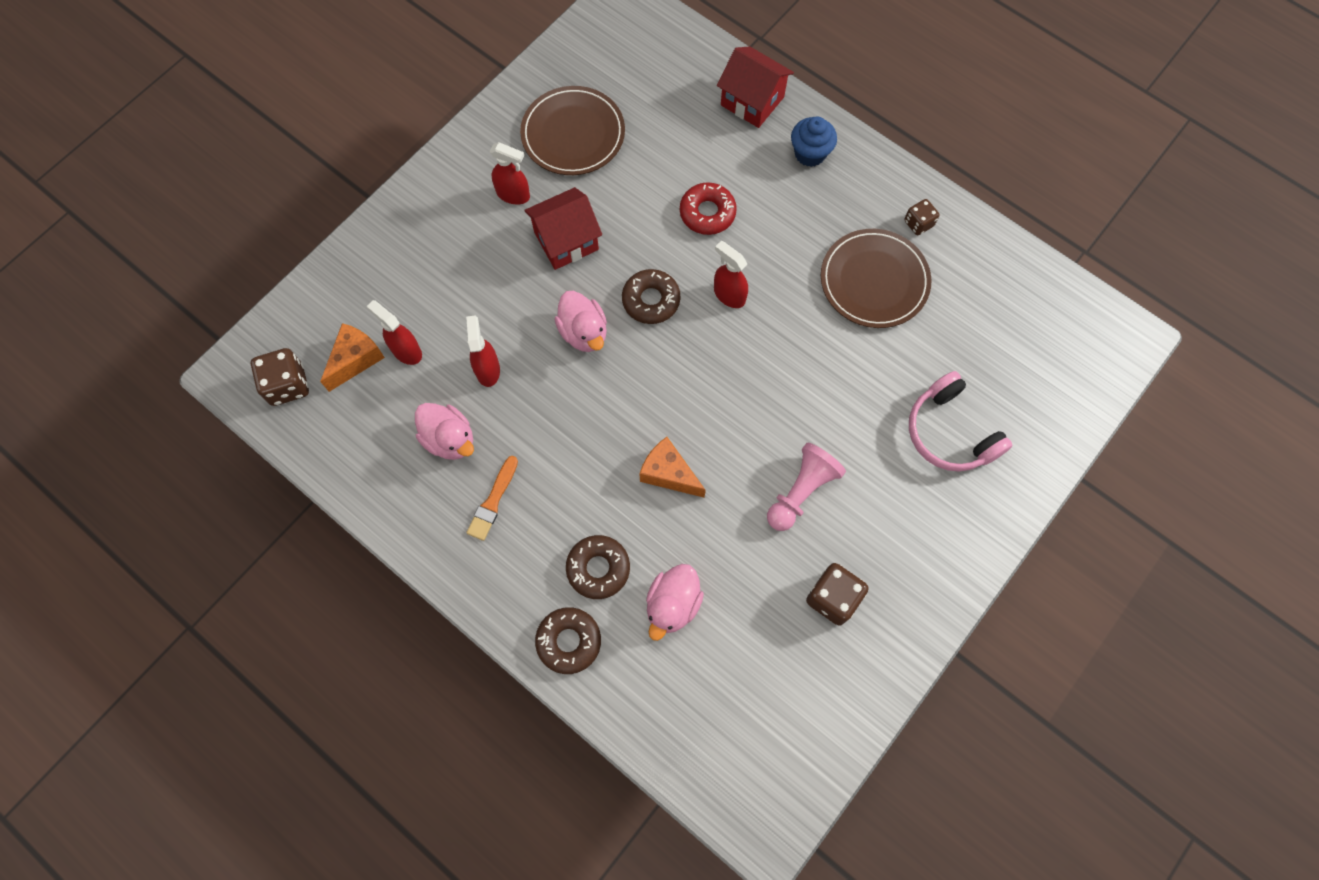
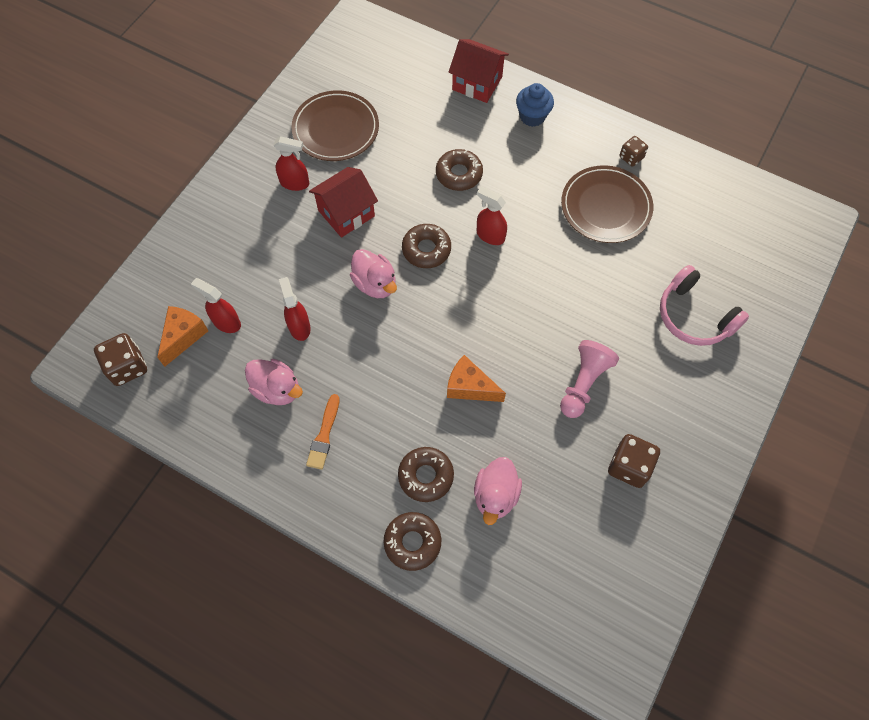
camera: 10 degrees left, 5 degrees down
(707, 213) = (459, 174): red donut -> brown donut

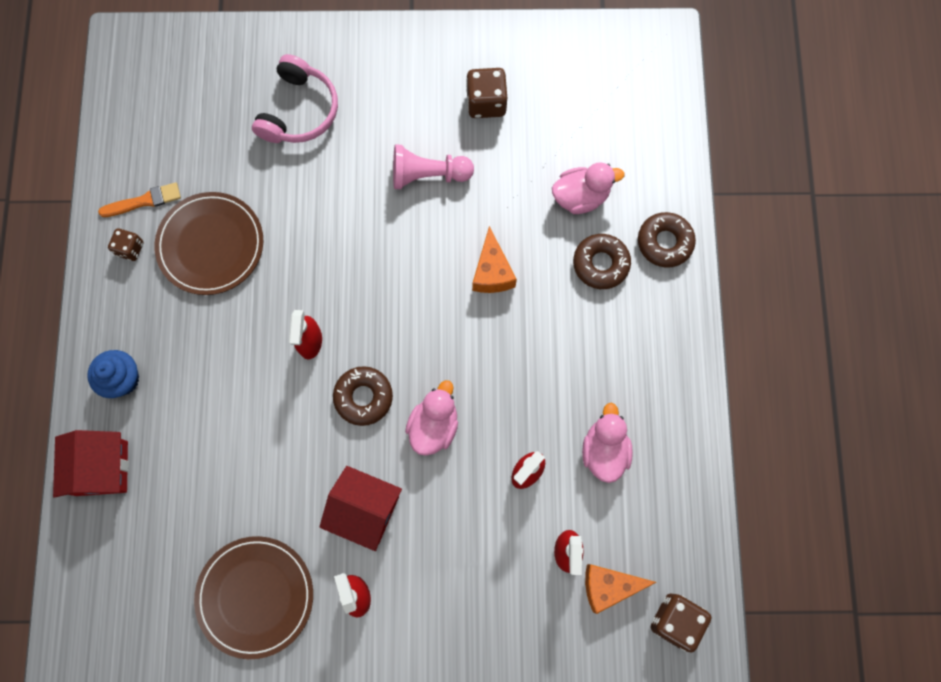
camera: 120 degrees left, 10 degrees up
(324, 435) = (620, 376): orange brush -> orange brush (144, 201)
(459, 174) = (247, 417): brown donut -> none

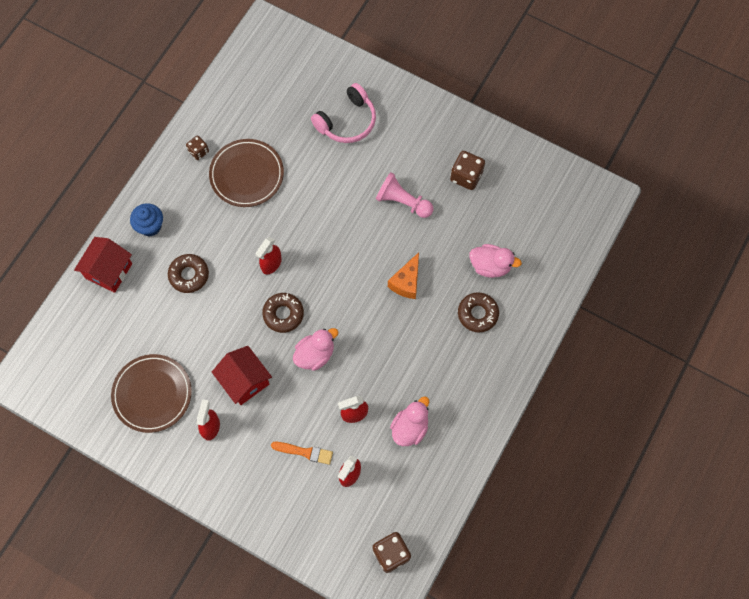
camera: 30 degrees right, 5 degrees down
(144, 201) = (223, 127): orange brush -> orange brush (304, 452)
(608, 586) = (363, 509): orange cheese -> none
(664, 242) = (527, 323): brown donut -> brown donut (189, 275)

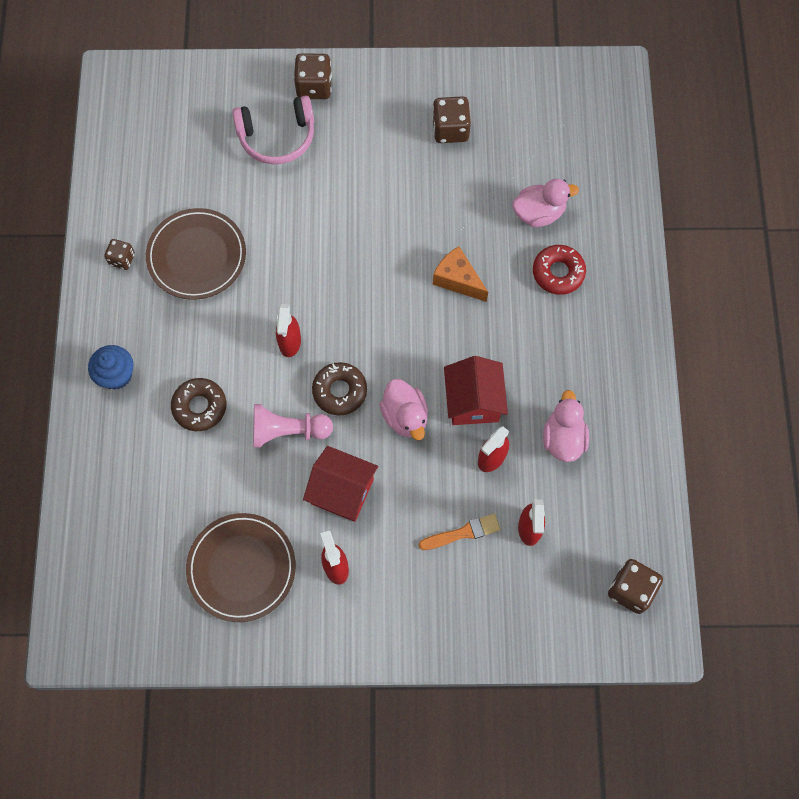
camera: 30 degrees left, 0 degrees up
(109, 271) = (98, 454): red house -> red house (473, 401)
(315, 354) = (405, 416): pink duck -> pink duck turned 135 degrees clockwise
(347, 121) = (277, 137): pink headphones -> pink headphones turned 60 degrees clockwise
(392, 99) = (314, 86): none -> brown dice
(403, 202) = (397, 194): pink pawn -> pink pawn (288, 431)
(406, 282) = (457, 280): orange cheese -> orange cheese turned 135 degrees clockwise
(477, 314) = (558, 272): brown donut -> red donut

